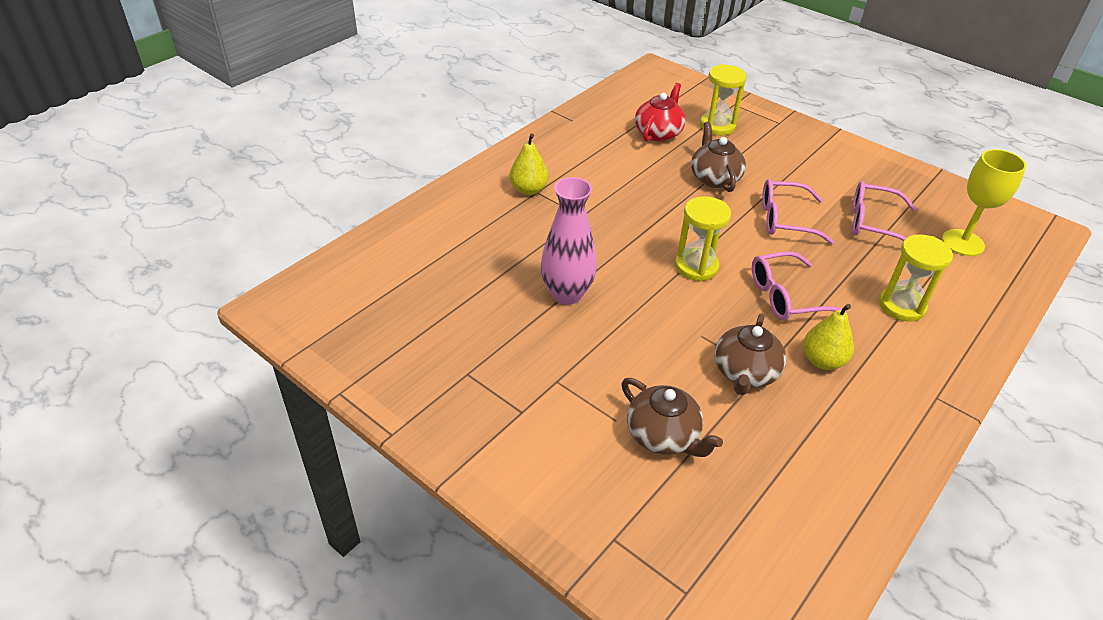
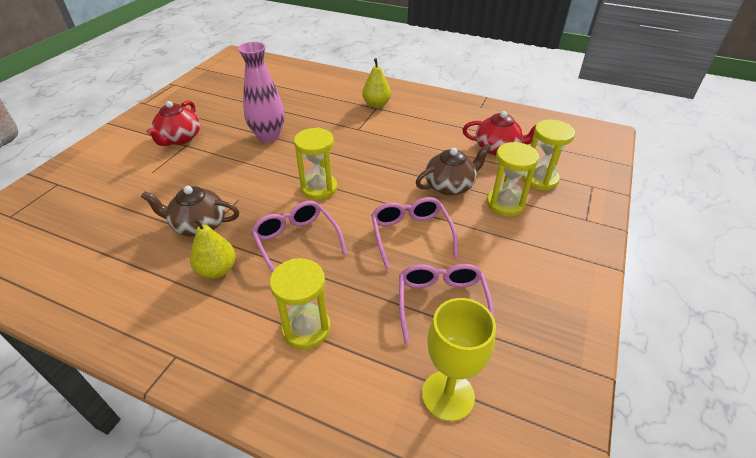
camera: 75 degrees right, 0 degrees up
(534, 387) = (180, 138): none -> red teapot
(663, 436) = (136, 193): brown teapot -> none
(750, 155) = (505, 204): none -> yellow hourglass

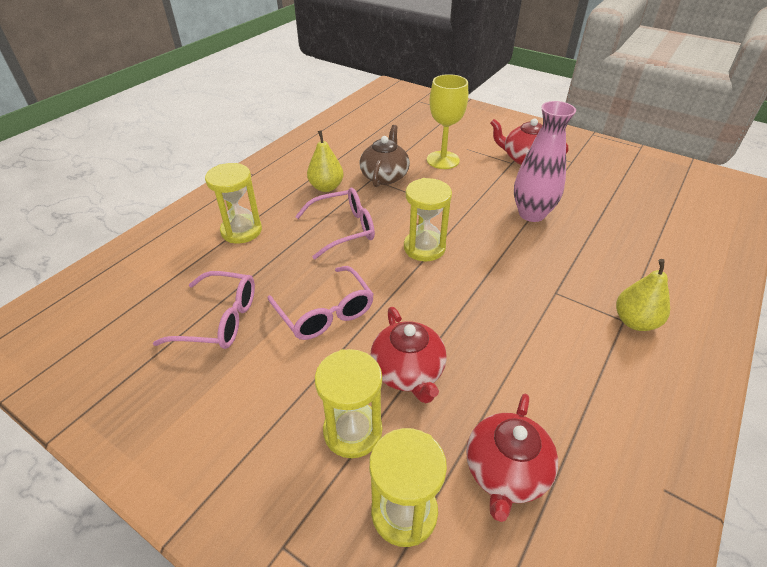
camera: 100 degrees right, 0 degrees up
(411, 234) = (325, 313): pink glasses -> pink glasses turned 60 degrees clockwise
(448, 395) = (128, 304): yellow goblet -> yellow goblet (443, 160)
(450, 186) = (408, 372): brown teapot -> red teapot

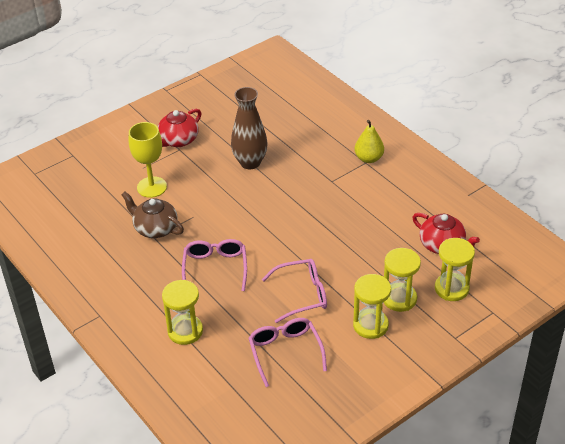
camera: 70 degrees left, 0 degrees up
(220, 320) = (285, 352): pink glasses -> pink glasses turned 45 degrees counterclockwise
(326, 187) = (151, 268): yellow pear -> none
(408, 372) = (367, 266): red teapot -> none
(424, 248) = (260, 229): yellow hourglass -> yellow hourglass (370, 325)
(531, 214) = (250, 162): pink vase -> brown vase

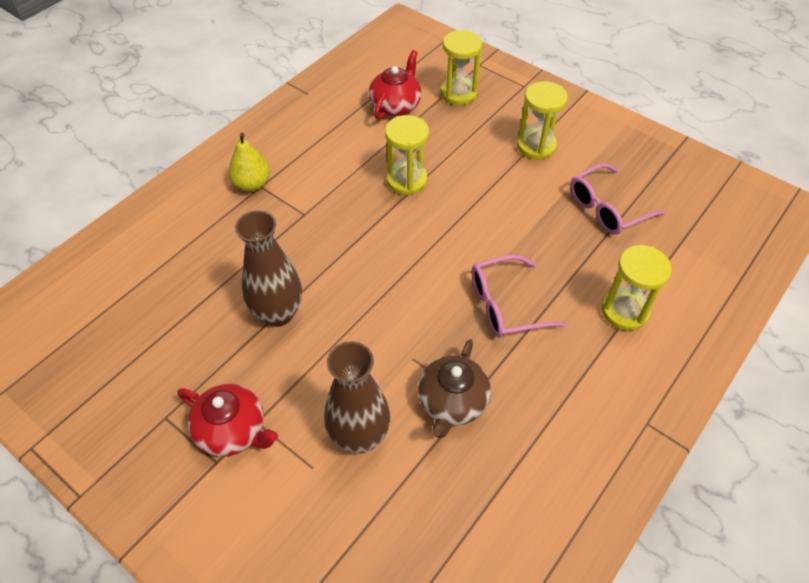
camera: 105 degrees left, 10 degrees up
(152, 187) = (359, 436): yellow goblet -> brown vase
(302, 295) = (515, 208): pink glasses -> none
(399, 299) = (488, 129): yellow hourglass -> yellow hourglass (406, 180)

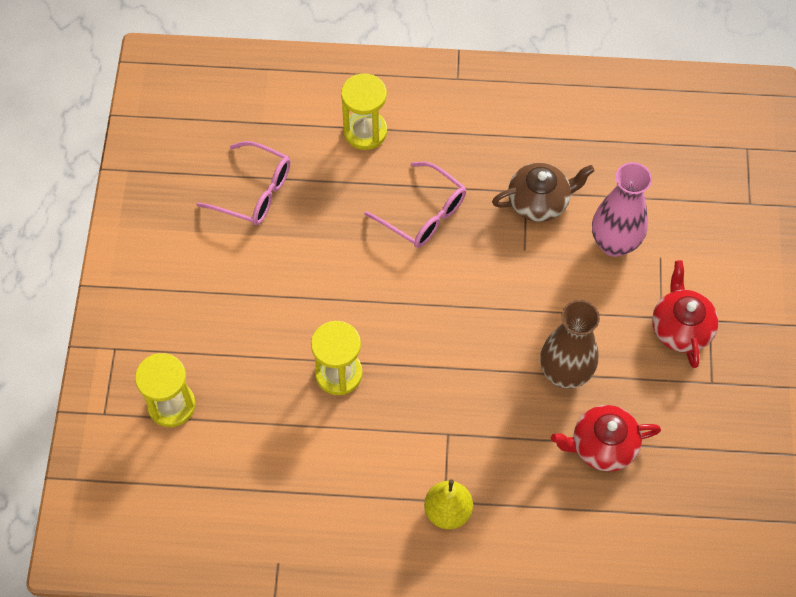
camera: 125 degrees left, 10 degrees up
(359, 436) = (614, 243): brown vase -> pink vase
(396, 105) = (234, 455): red teapot -> red teapot (602, 446)
(536, 146) = (208, 288): yellow hourglass -> none

